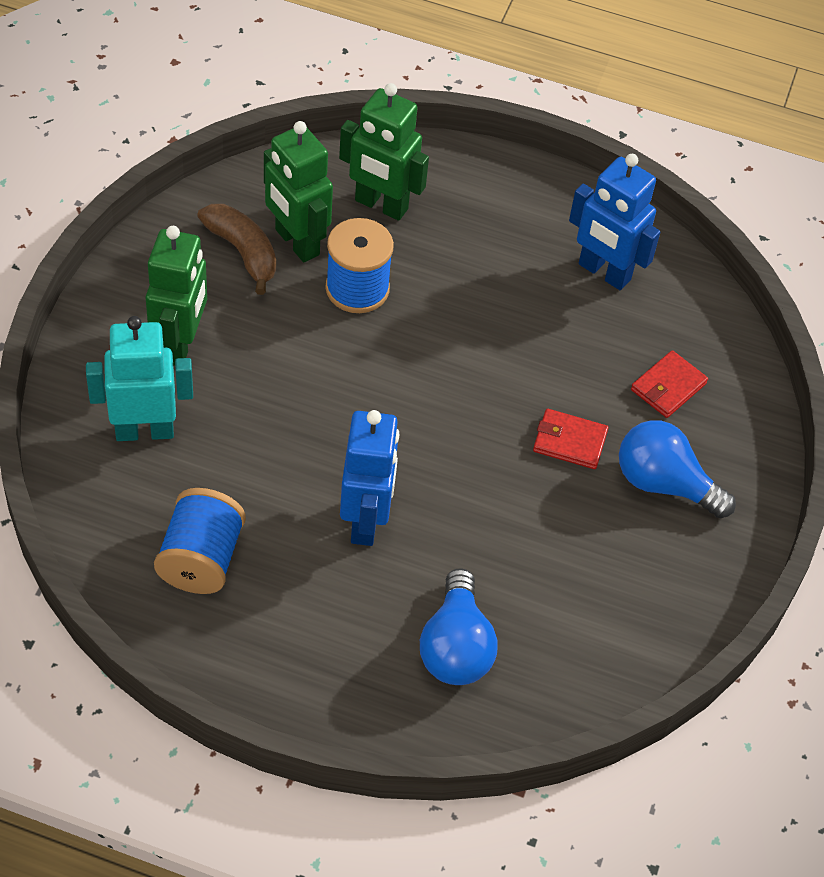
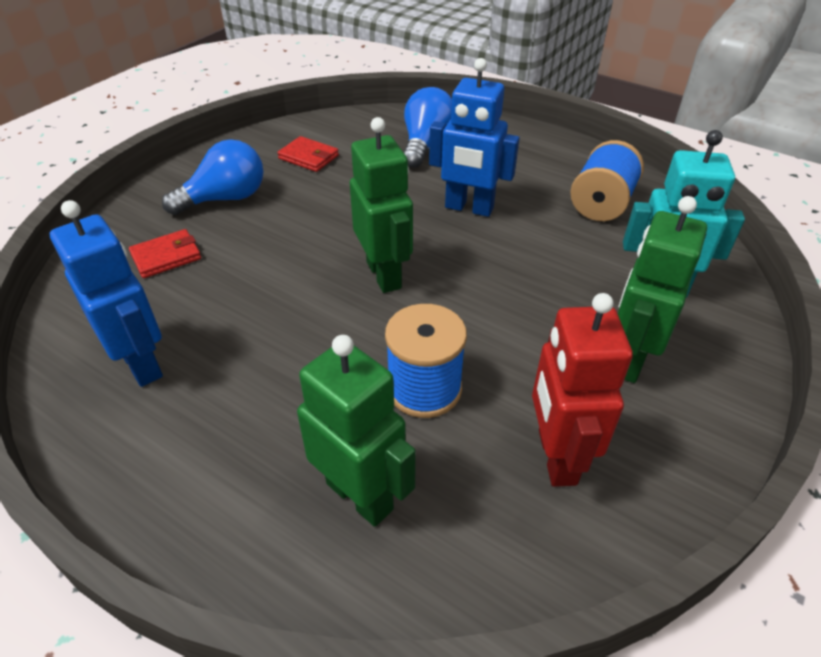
camera: 160 degrees left, 10 degrees down
(243, 252) = (556, 457): brown banana -> red robot
(296, 242) = (485, 459): green robot -> green robot (384, 275)
(366, 520) = (469, 208): blue robot -> blue robot turned 90 degrees counterclockwise
(570, 441) = (280, 232): red wallet -> red wallet (308, 157)
(664, 484) = (225, 199): blue light bulb -> blue light bulb turned 75 degrees counterclockwise

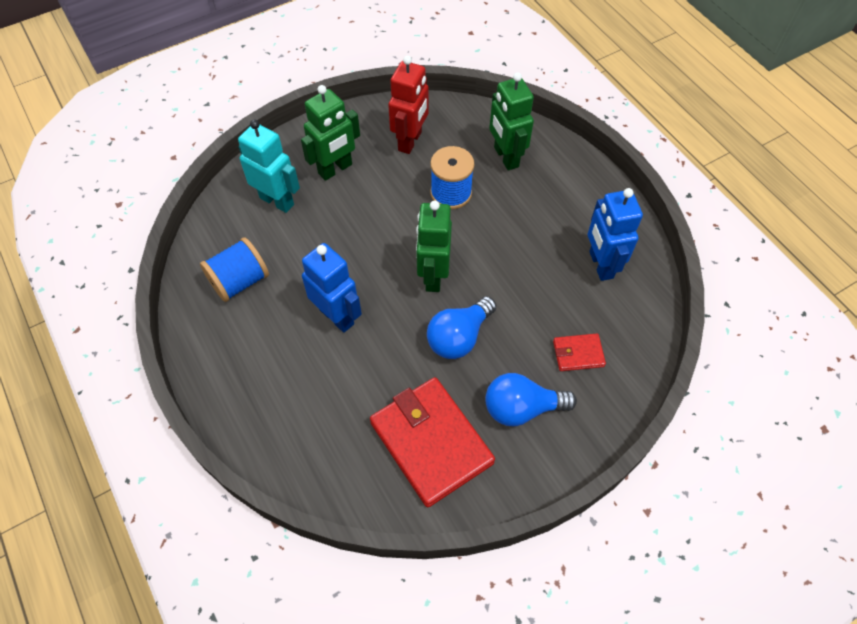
camera: 155 degrees left, 15 degrees up
(308, 157) = (431, 443): red wallet -> red wallet, size x2.17
(426, 144) = (316, 417): blue light bulb -> blue light bulb (459, 337)

